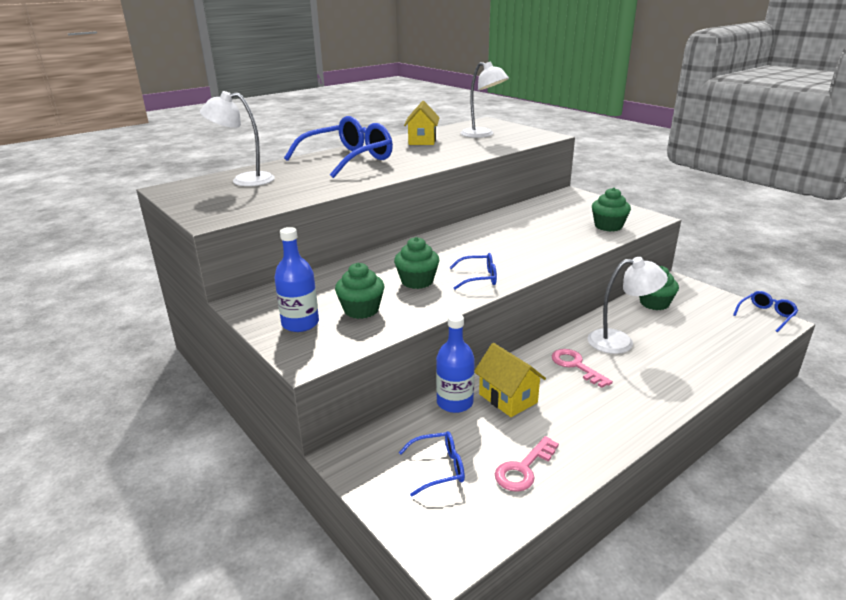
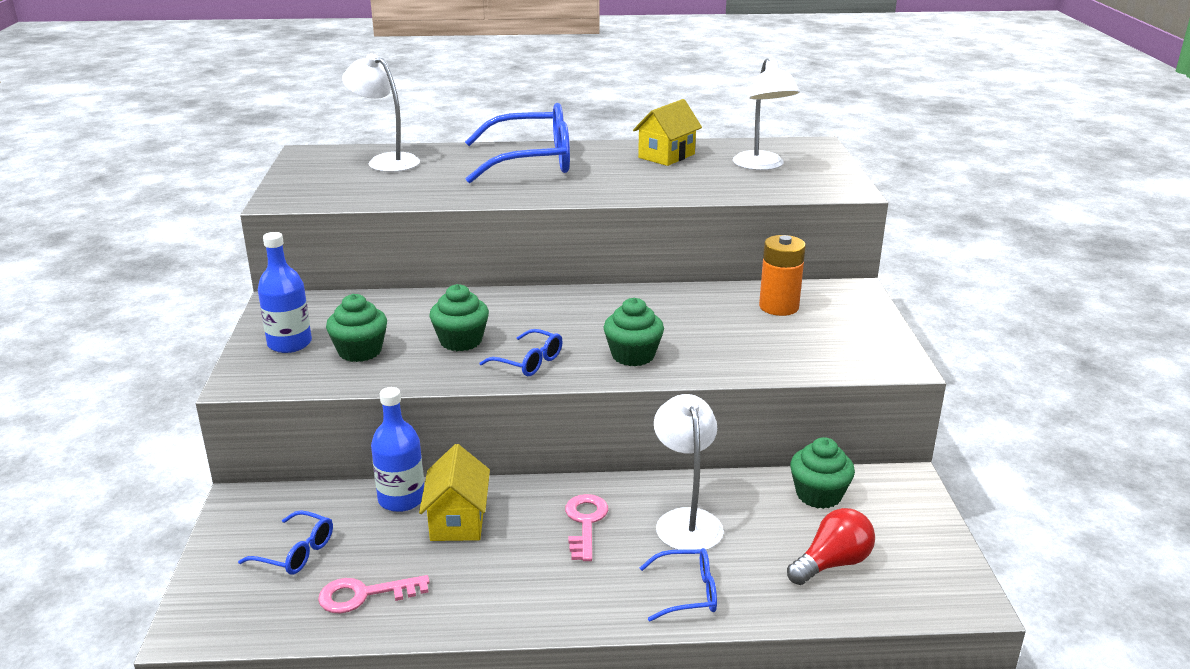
camera: 35 degrees right, 0 degrees up
(553, 210) = (779, 307): none -> orange battery
(608, 226) = (812, 354): green cupcake -> green cupcake (633, 355)
(620, 341) = (686, 520): white lamp -> white lamp turned 135 degrees counterclockwise
(710, 331) = (832, 563): none -> red light bulb
(766, 315) = (962, 583): blue glasses -> blue glasses (688, 592)

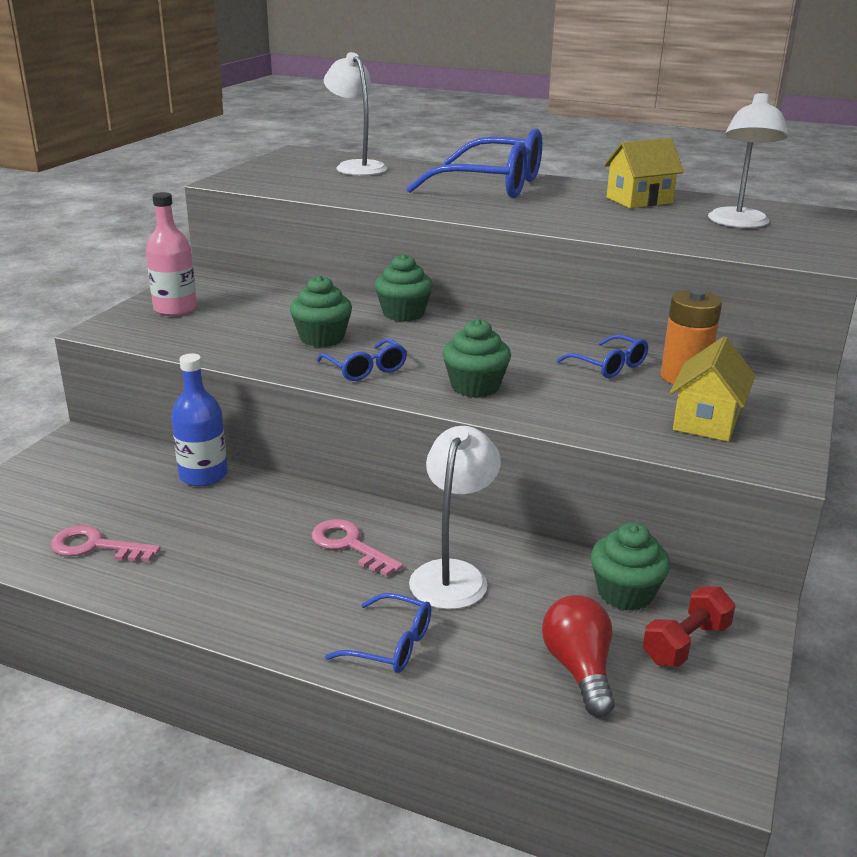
camera: 25 degrees right, 0 degrees up
(289, 343) = (175, 309): blue bottle -> pink bottle
(296, 553) = (77, 494): blue glasses -> blue glasses (609, 366)
(360, 351) = (225, 327): green cupcake -> green cupcake (403, 313)
(457, 521) = (234, 508): yellow house -> yellow house (706, 421)
(585, 522) = (349, 545): pink key -> pink key turned 75 degrees counterclockwise
(832, 563) = (579, 669): red light bulb -> red light bulb turned 90 degrees counterclockwise
(886, 519) = (686, 643): none -> red dumbbell

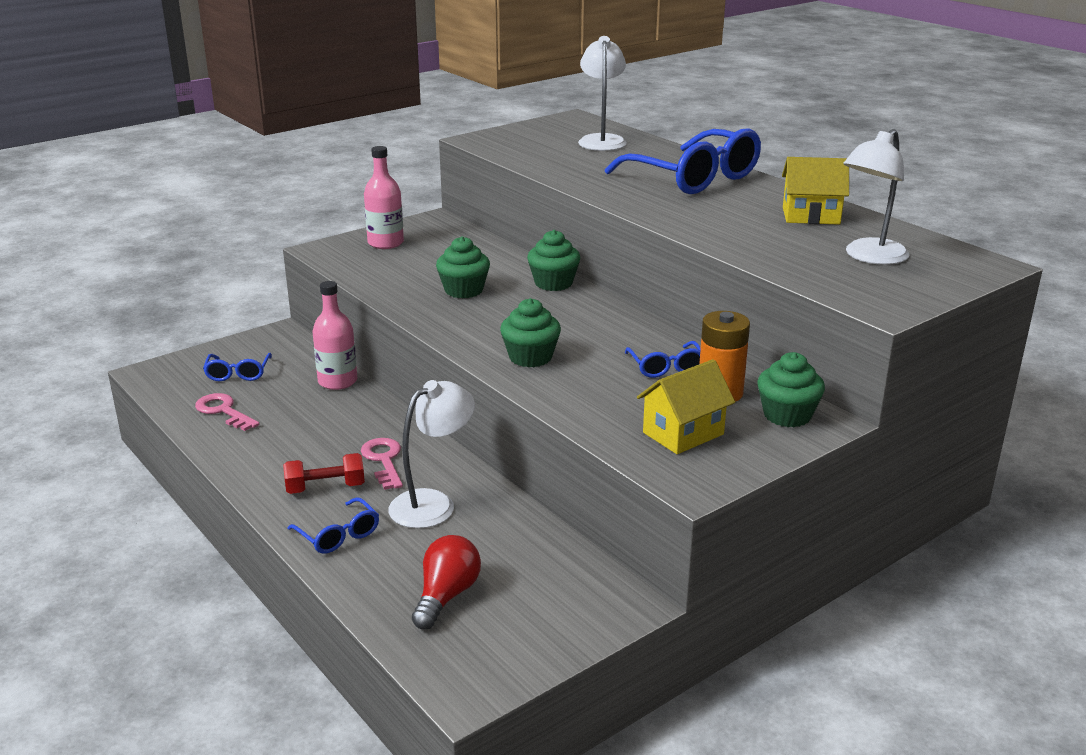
camera: 30 degrees right, 0 degrees up
(203, 475) = (337, 381): blue bottle -> pink bottle
(366, 369) = (465, 323): blue glasses -> blue glasses (238, 374)
(625, 593) = (545, 558): green cupcake -> green cupcake (787, 415)
(686, 643) = (547, 608): red dumbbell -> red dumbbell (325, 488)

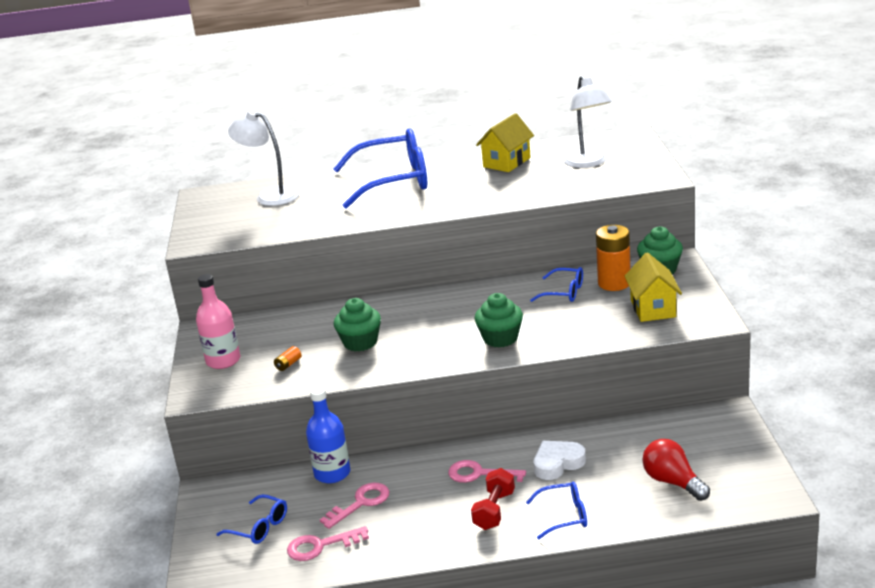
camera: 55 degrees left, 0 degrees up
(298, 410) = (361, 503): none -> pink key
(337, 381) = (332, 473): pink bottle -> blue bottle
(399, 270) = (288, 364): none -> orange battery
(433, 503) = (557, 463): white lamp -> white heart
(553, 283) = (391, 302): green cupcake -> none

